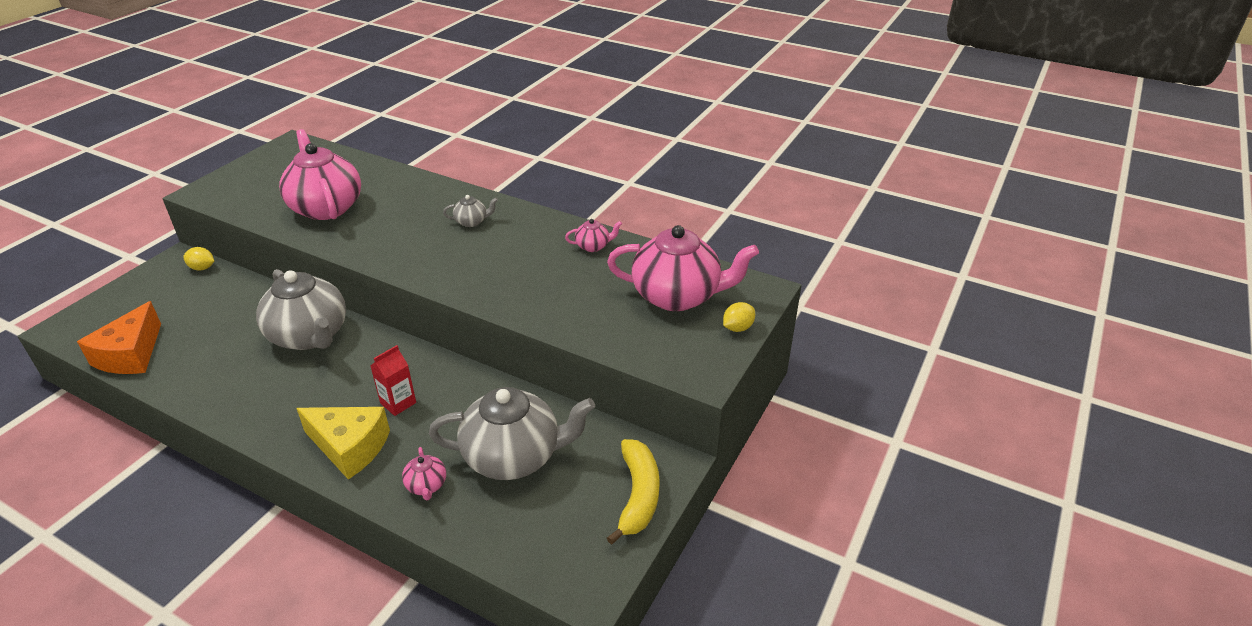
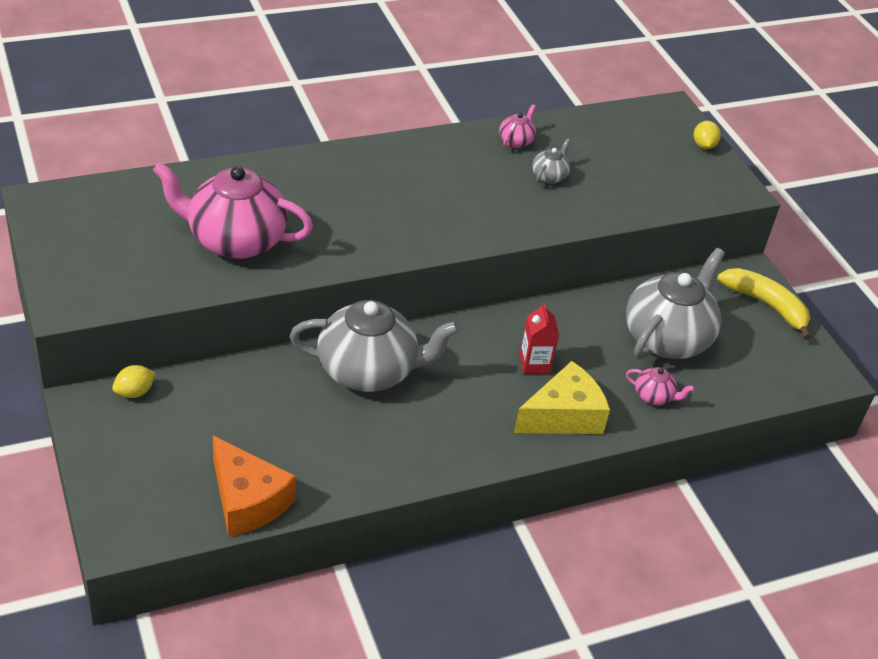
camera: 55 degrees left, 5 degrees up
(472, 222) = (389, 176): grey teapot -> grey teapot (549, 176)
(678, 296) = (635, 145): pink teapot -> none

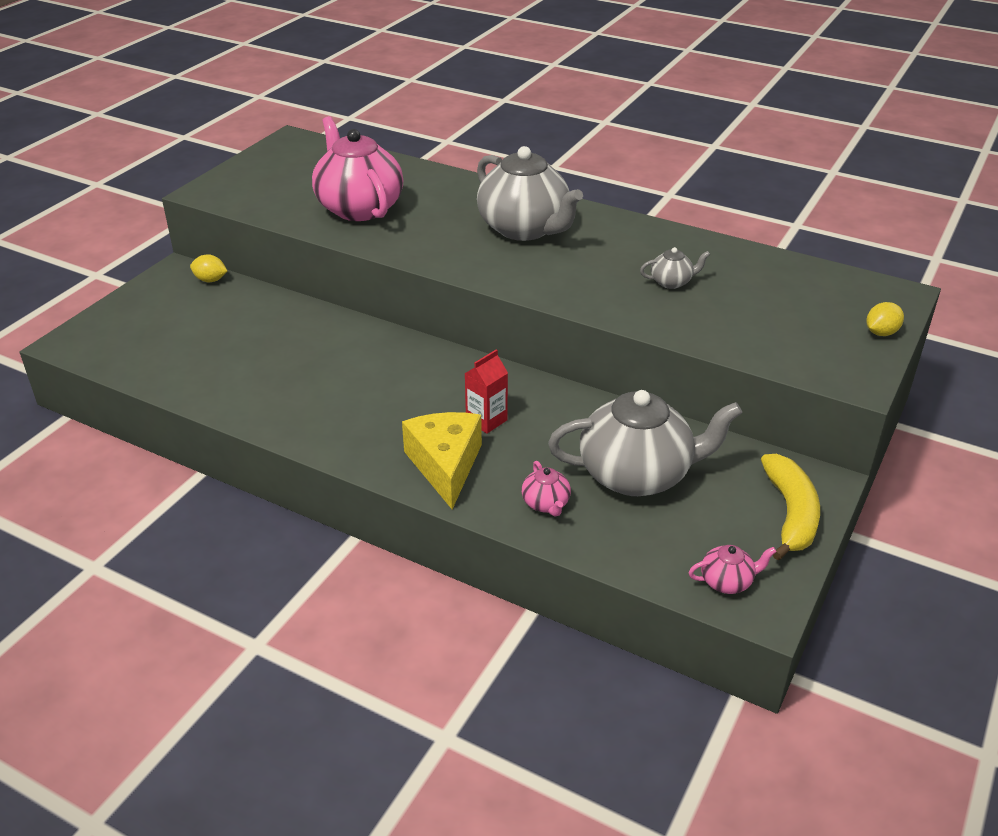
camera: 55 degrees right, 5 degrees down
(247, 500) = (159, 371): orange cheese -> none
(369, 371) = (361, 351): grey teapot -> grey teapot (525, 229)
(516, 141) = (686, 249): pink teapot -> pink teapot (727, 582)
(563, 416) = (445, 465): yellow cheese -> yellow cheese turned 120 degrees counterclockwise

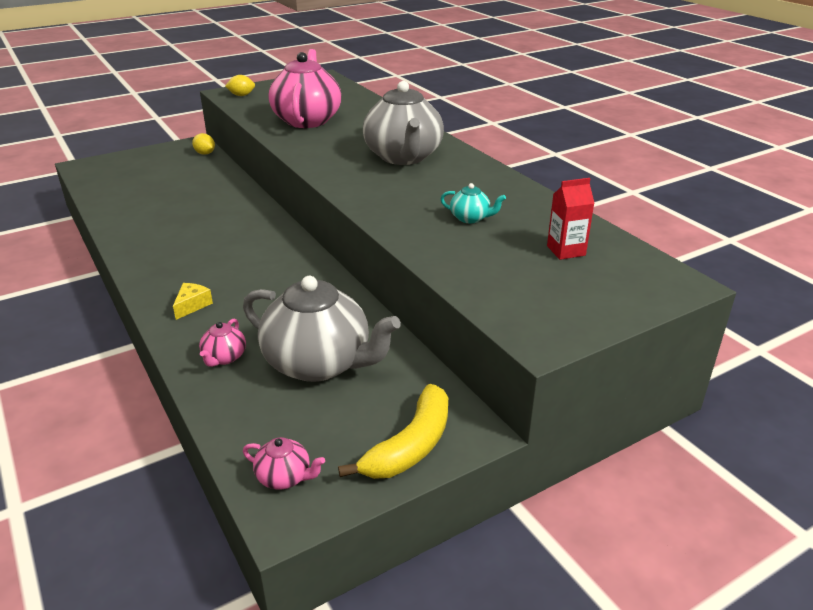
camera: 30 degrees right, 5 degrees down
(445, 465) = (192, 305): yellow cheese -> yellow cheese, size x0.48
(486, 420) = (259, 286): red carton -> red carton (566, 251)
(672, 282) = (470, 218): grey teapot -> turquoise teapot
(881, 333) = (619, 309): yellow lemon -> yellow lemon (241, 95)

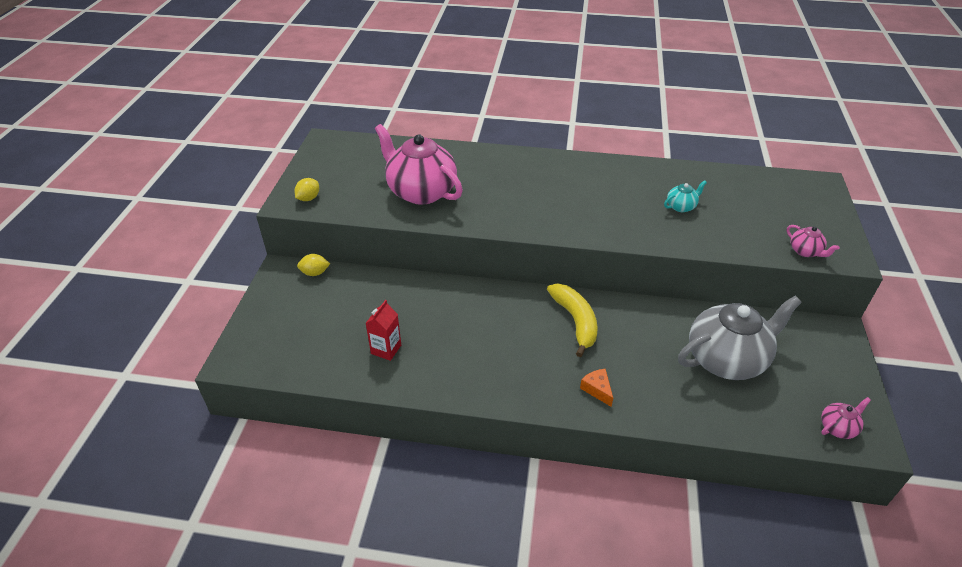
camera: 50 degrees left, 10 degrees up
(192, 305) = (597, 389): yellow cheese -> orange cheese
(224, 358) = (685, 401): pink teapot -> pink teapot (805, 251)
(403, 157) = (553, 184): grey teapot -> none
(410, 445) = (838, 361): yellow banana -> yellow banana (575, 321)
(566, 251) = (755, 196): red carton -> red carton (386, 349)

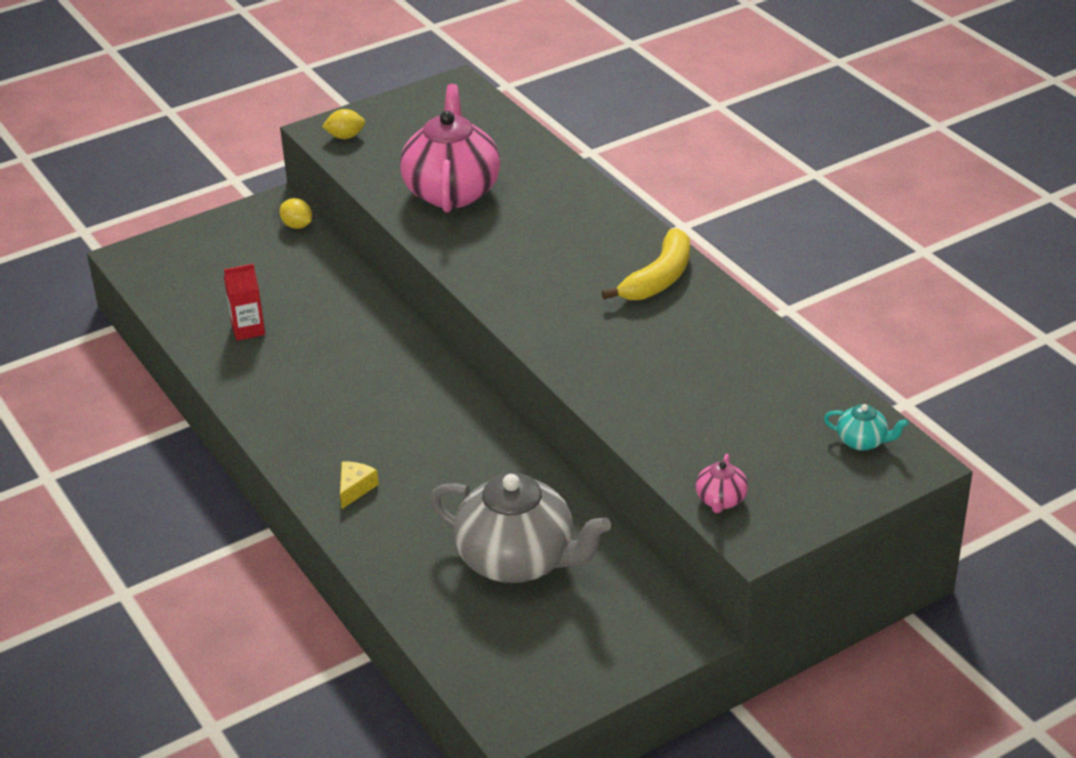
camera: 50 degrees right, 5 degrees down
(575, 321) = (441, 425): yellow banana -> yellow banana (658, 278)
(597, 389) = (355, 488): orange cheese -> yellow cheese
(681, 206) = (682, 372): turquoise teapot -> turquoise teapot (862, 441)
(838, 427) = (504, 686): pink teapot -> none

